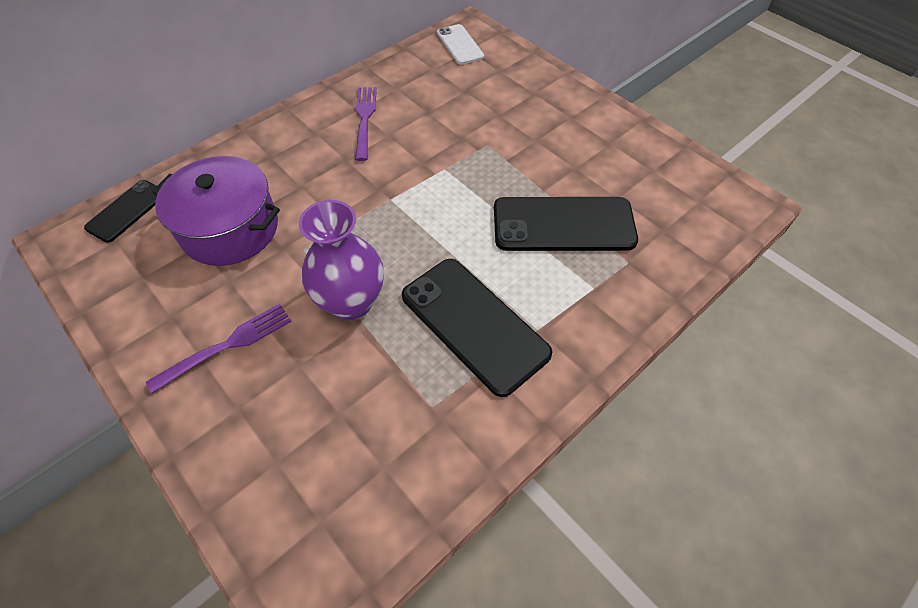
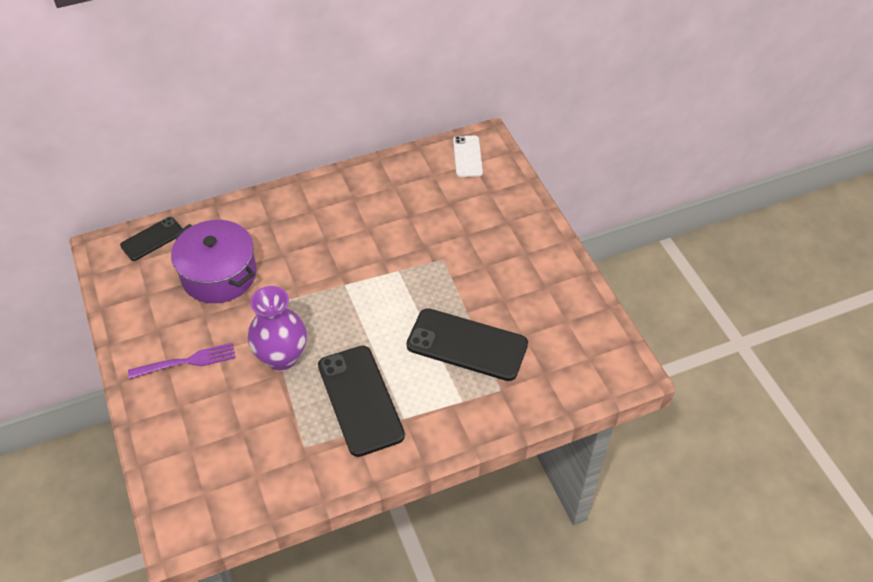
camera: 20 degrees right, 5 degrees down
(365, 119) = (355, 209): purple fork -> none

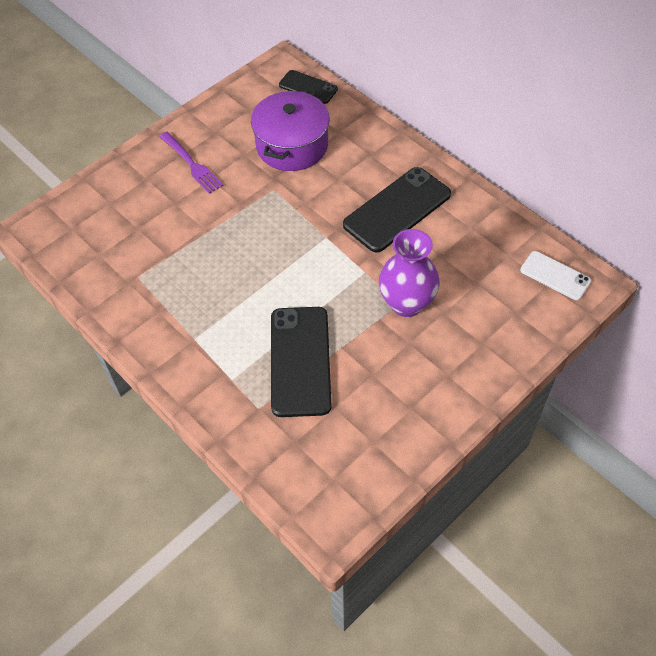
camera: 70 degrees right, 5 degrees up
(282, 357) = (223, 224): purple vase -> purple vase (406, 303)
(360, 400) = (201, 298): black phone -> black phone (397, 210)
(467, 156) = (555, 276): white phone -> white phone turned 60 degrees clockwise

